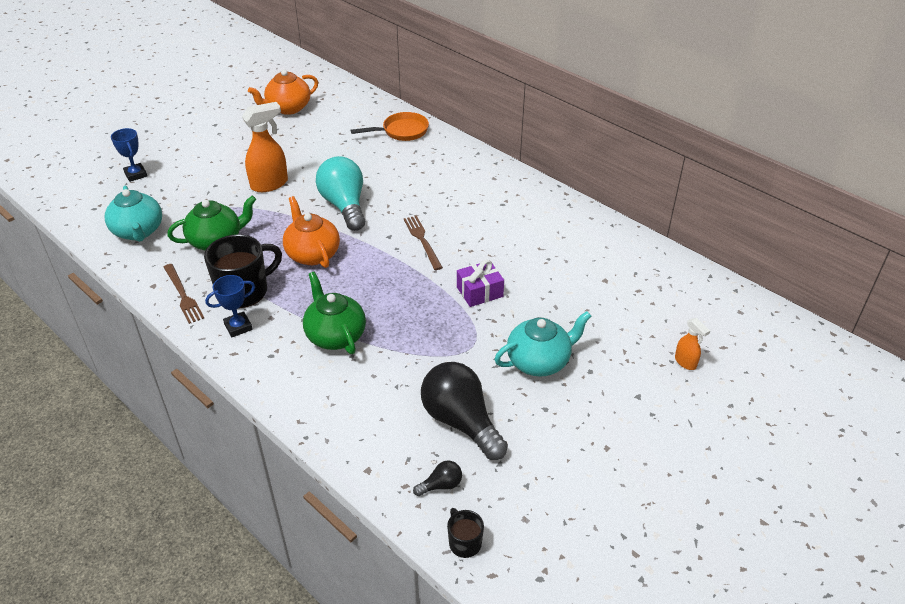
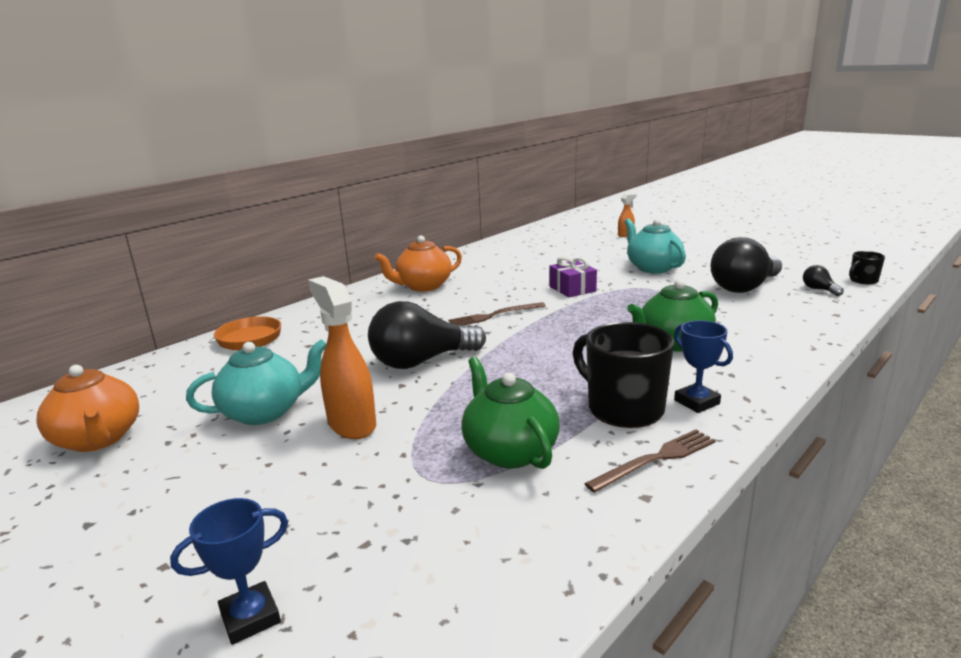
camera: 90 degrees left, 20 degrees down
(138, 231) = (488, 554): turquoise teapot -> turquoise teapot (265, 412)
(312, 254) = (530, 371): orange teapot -> orange teapot (423, 286)
(344, 206) = (421, 361): turquoise light bulb -> black light bulb

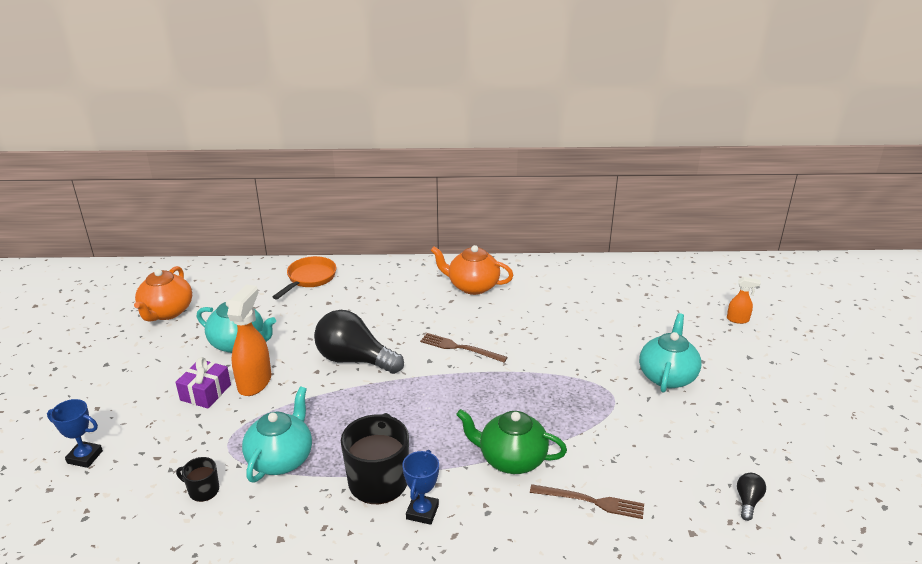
camera: 45 degrees right, 10 degrees up
(509, 451) = (281, 459): green teapot -> turquoise teapot
(572, 289) = (558, 357): purple gift -> purple gift (205, 392)
(655, 459) = (326, 525): brown fork -> brown fork (591, 501)
(744, 287) = (690, 450): black light bulb -> none
(863, 280) = (819, 524): black mug -> black mug (203, 490)

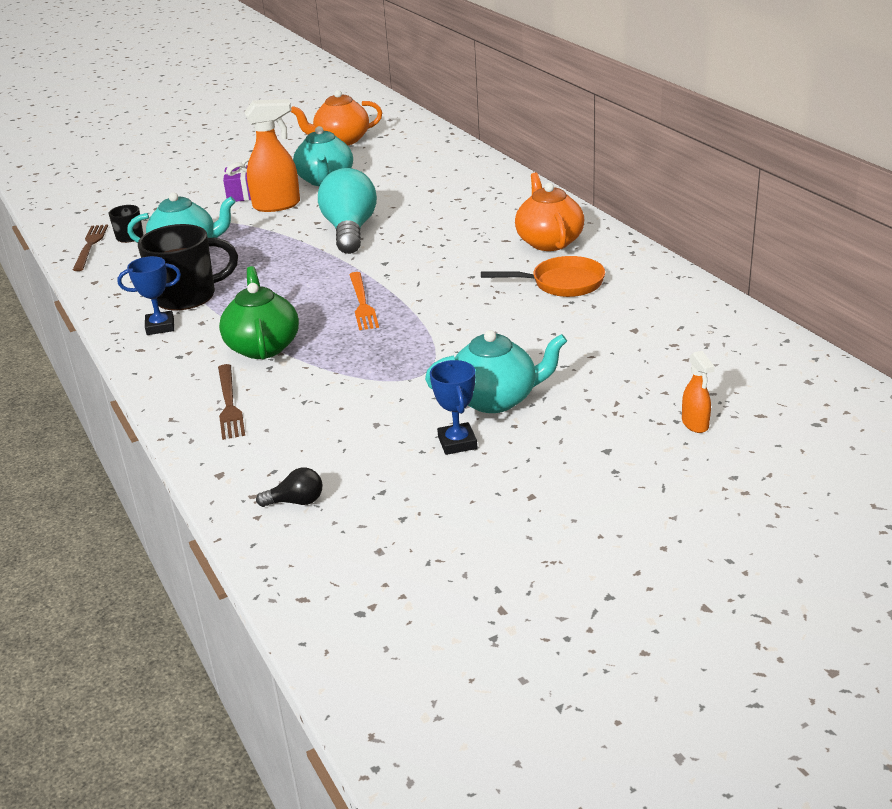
camera: 65 degrees right, 0 degrees up
(85, 457) = (139, 187): blue trophy -> blue trophy (457, 443)
(309, 278) = (461, 169): orange pan -> orange pan (562, 283)
(354, 360) = (350, 231): black light bulb -> turquoise light bulb
(460, 348) = (422, 270): brown fork -> brown fork (90, 246)
(485, 390) = (362, 303): none -> orange fork

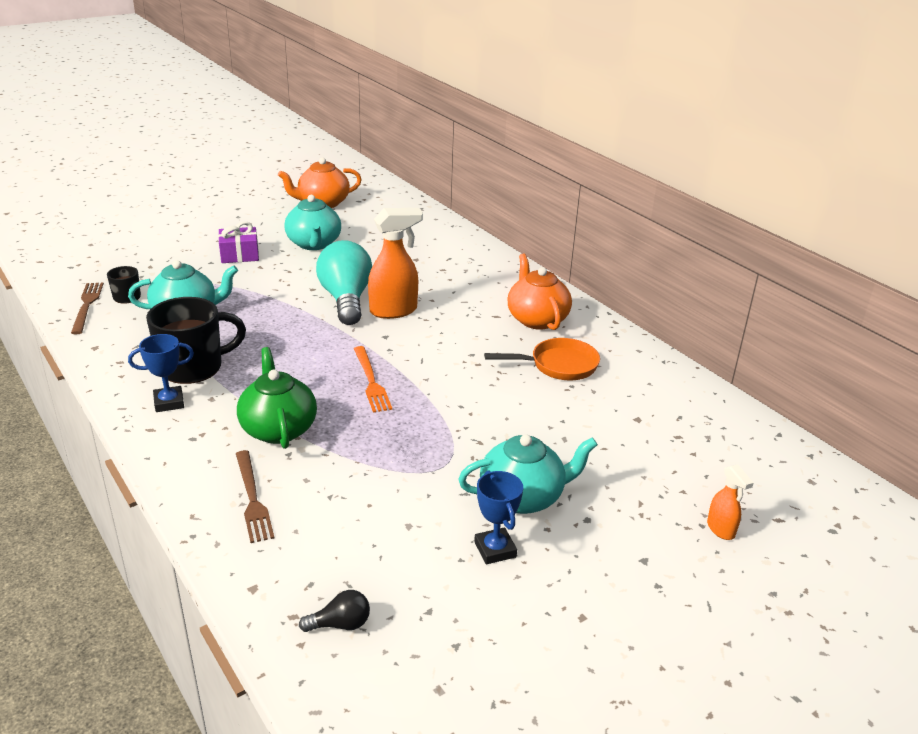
camera: 10 degrees left, 0 degrees up
(277, 205) = (271, 269): orange spray bottle -> orange spray bottle (394, 311)

